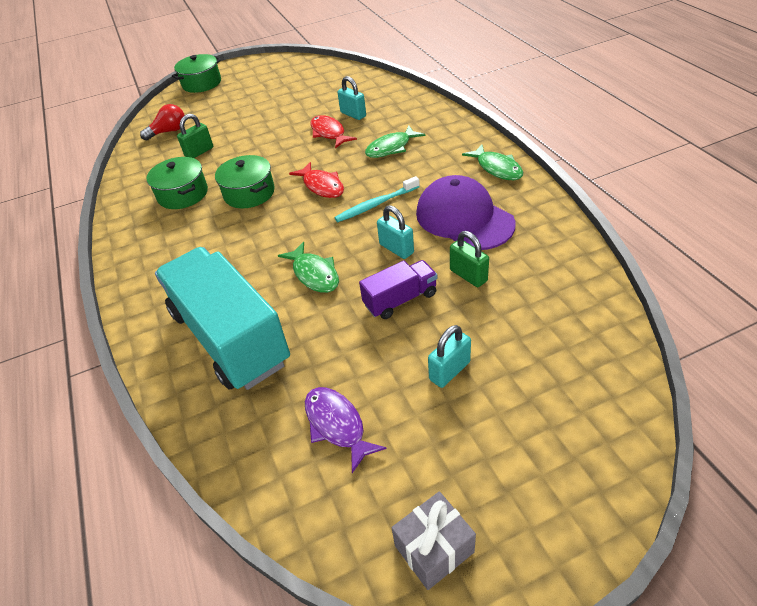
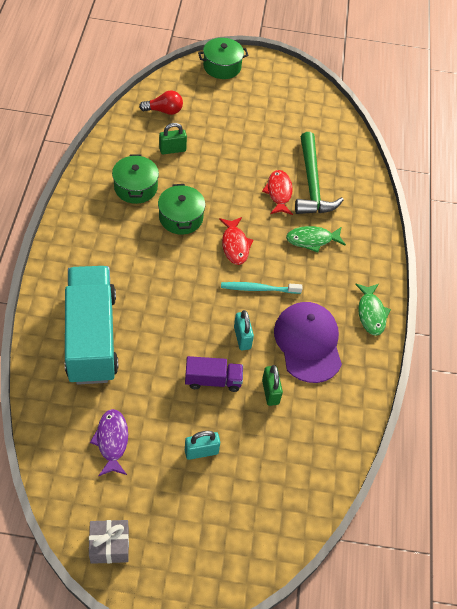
camera: 20 degrees right, 10 degrees up
(314, 274) = (175, 322): green fish -> none
(353, 114) = (311, 184): turquoise padlock -> green hammer

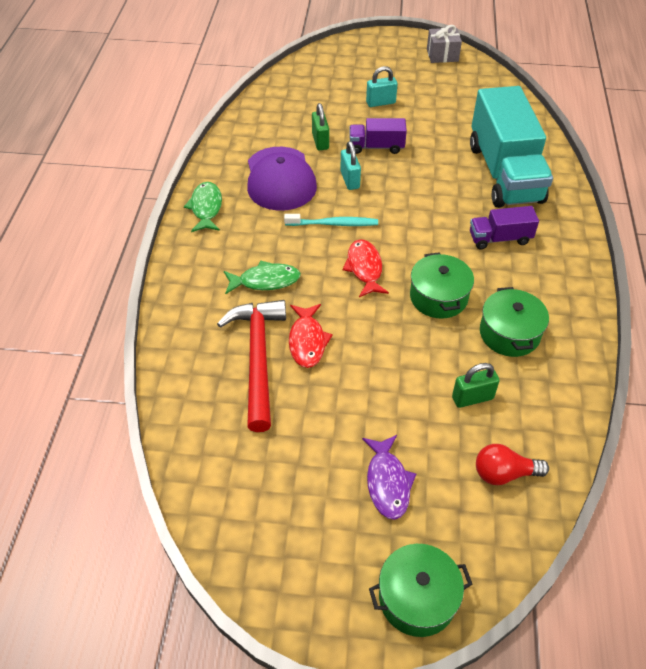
camera: 175 degrees left, 5 degrees down
(112, 441) = (459, 105): purple fish -> purple fish (387, 482)
(119, 265) = (499, 238): none -> purple truck
(311, 184) = (258, 358): green hammer -> red hammer

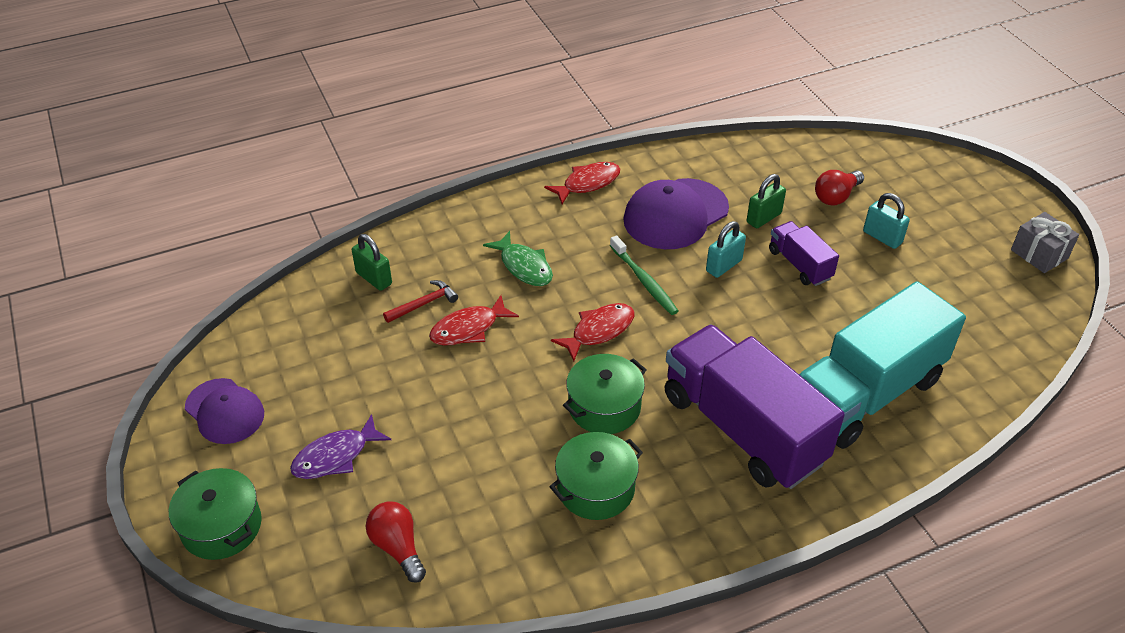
camera: 60 degrees right, 5 degrees down
(206, 208) = (587, 183): green fish -> red fish
(258, 358) = (424, 304): red hammer -> red hammer, size x0.46
(282, 552) = (224, 411): none -> purple cap
(328, 102) = (836, 196): none -> red light bulb
(333, 224) = (644, 281): turquoise toothbrush -> green toothbrush
(472, 398) = (480, 486): green padlock -> green padlock (374, 278)
(499, 238) = (742, 428): purple truck -> purple truck, size x2.11

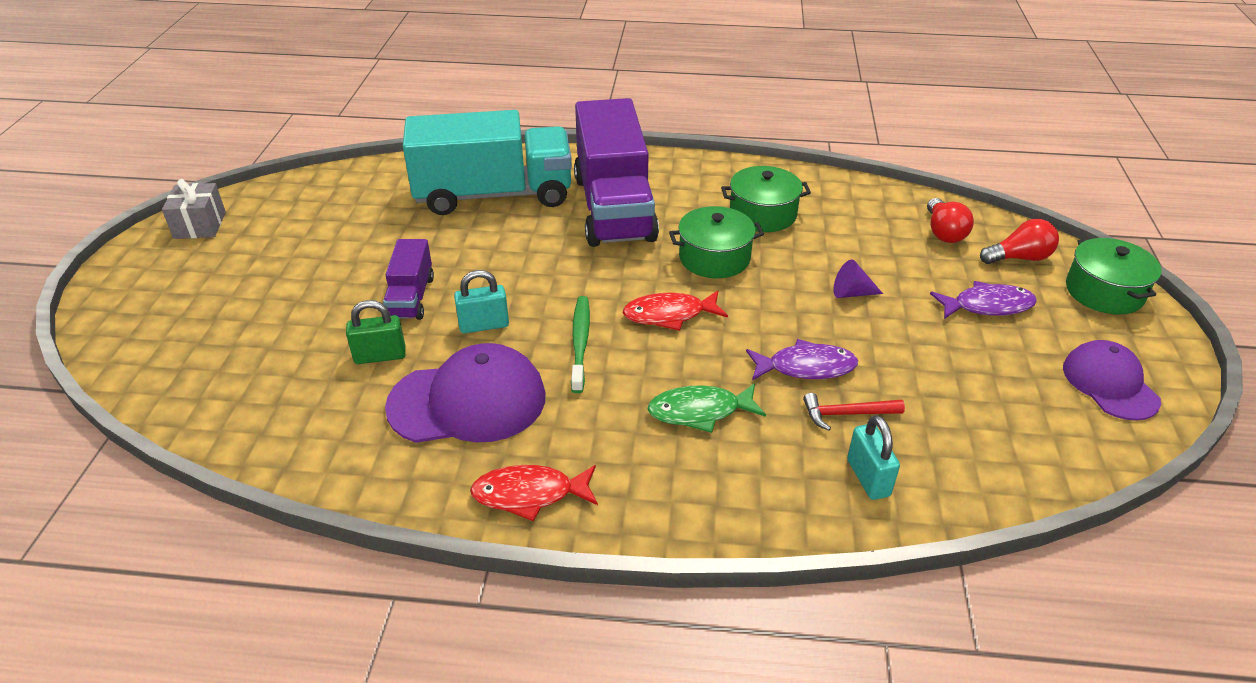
camera: 150 degrees left, 5 degrees down
(374, 278) = (901, 472): green padlock -> none
(462, 418) = (851, 293): none -> purple cone
(469, 329) = (806, 367): red fish -> purple fish
(524, 266) = (700, 411): green fish -> green fish turned 90 degrees counterclockwise
(836, 196) = (274, 347): red light bulb -> red light bulb (1019, 258)
(882, 237) = (299, 290): turquoise padlock -> turquoise padlock (868, 478)

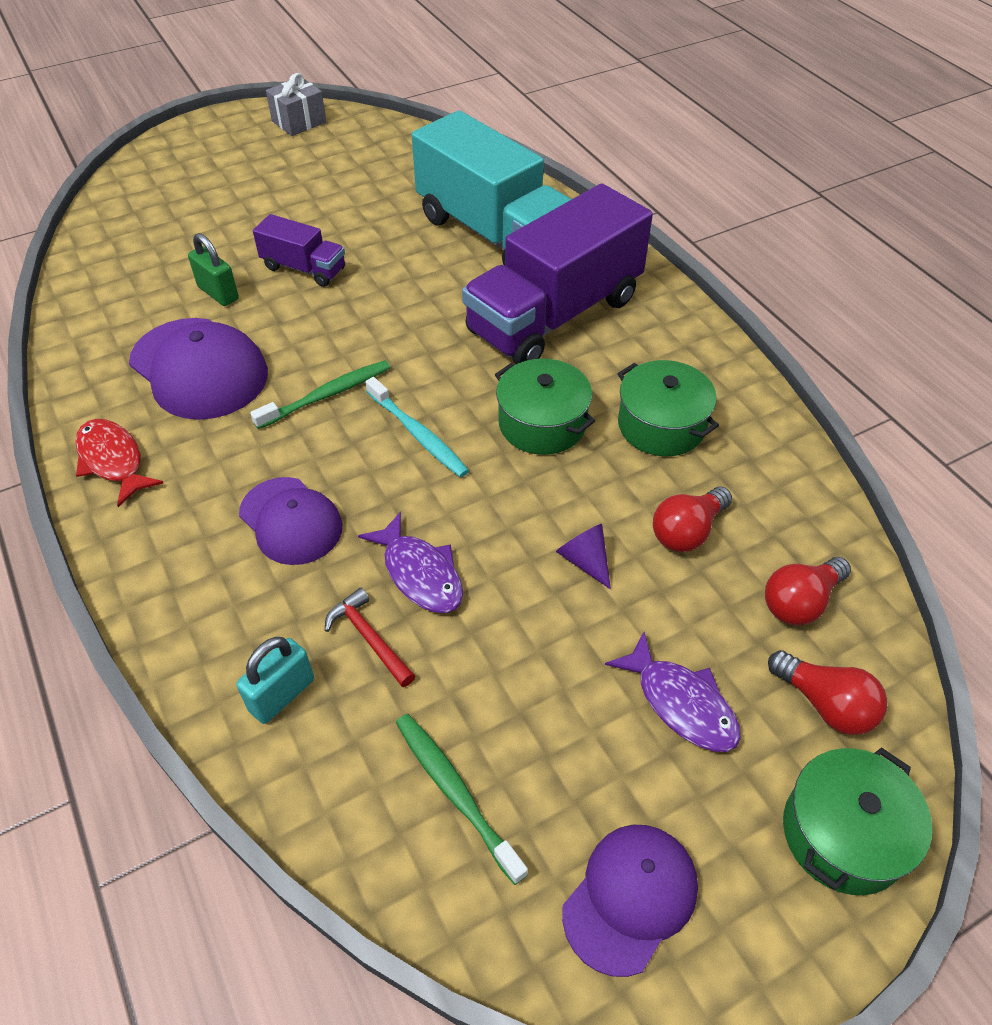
camera: 55 degrees right, 10 degrees up
(411, 297) = (304, 268): purple truck -> purple truck turned 120 degrees counterclockwise
(484, 325) = (302, 327): turquoise padlock -> none
(669, 315) = (417, 434): red fish -> turquoise toothbrush
(700, 411) = (291, 521): green fish -> purple cap
(860, 245) = (687, 531): none -> red light bulb
(1001, 424) = (456, 793): none -> green toothbrush

